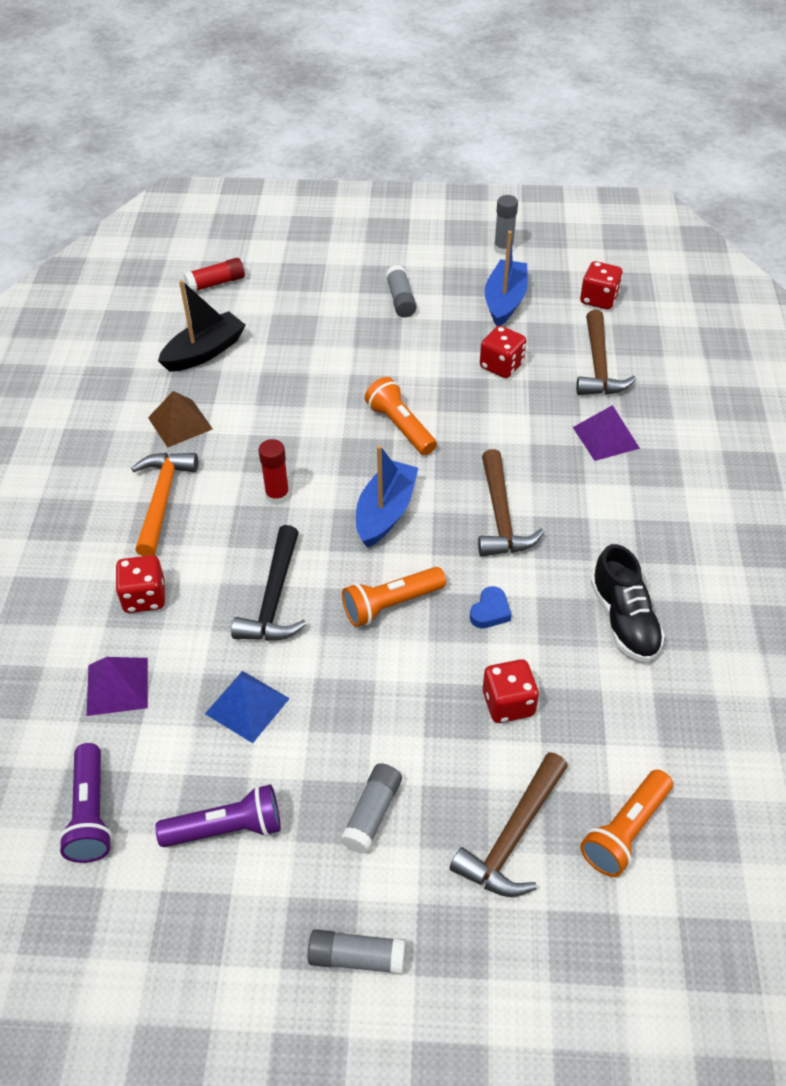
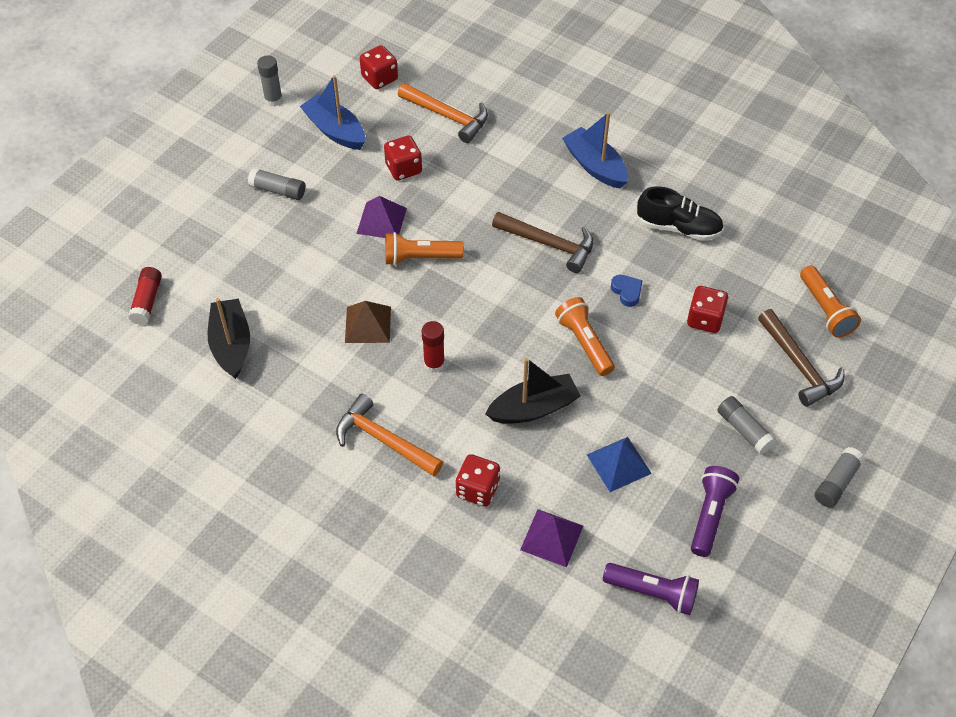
camera: 60 degrees left, 5 degrees up
(180, 423) = (305, 395): brown pyramid -> brown pyramid (368, 324)
(274, 598) = (533, 408): black hammer -> black boat
(385, 512) = (498, 306): blue boat -> blue boat (595, 166)
(391, 604) = (584, 343): orange flashlight -> orange flashlight turned 150 degrees clockwise
(598, 365) = (447, 116): brown hammer -> orange hammer
(605, 437) = (519, 151): purple pyramid -> purple pyramid (381, 220)

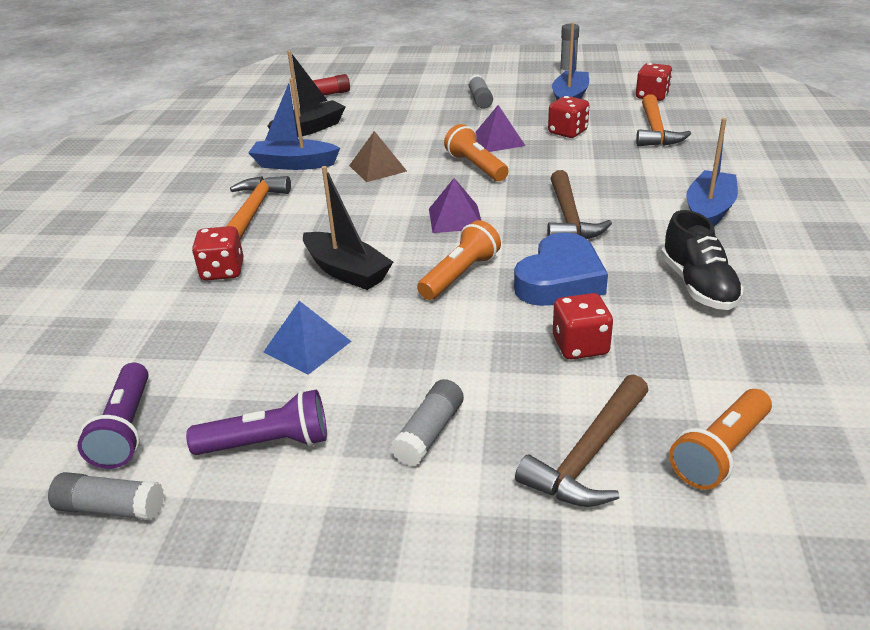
camera: 65 degrees right, 20 degrees down
(308, 382) = (294, 164): none -> blue boat
(434, 364) = (359, 207): red glue stick -> none
(552, 537) = (180, 332): purple pyramid -> purple pyramid (455, 218)
(627, 292) = (560, 280): blue heart -> blue heart, size x2.17
(836, 482) = (400, 566): grey glue stick -> grey glue stick (111, 508)

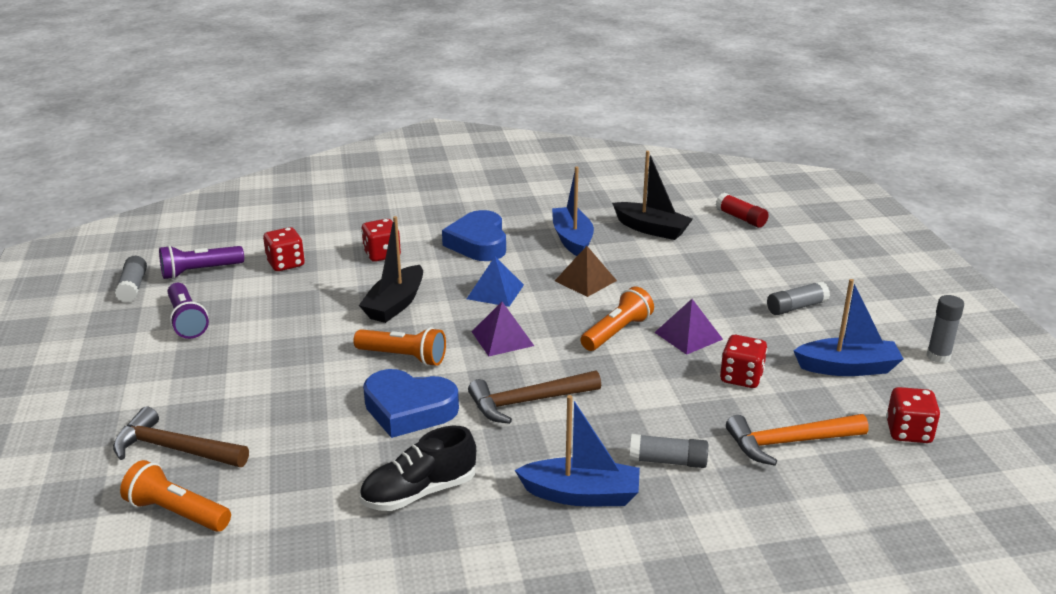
camera: 70 degrees right, 5 degrees down
(254, 211) = (478, 243): orange hammer -> blue heart
(307, 346) = (291, 310): blue pyramid -> blue pyramid (495, 291)
(429, 433) = (197, 378): grey glue stick -> grey glue stick (668, 461)
(580, 346) = (308, 431): red dice -> red dice (286, 264)

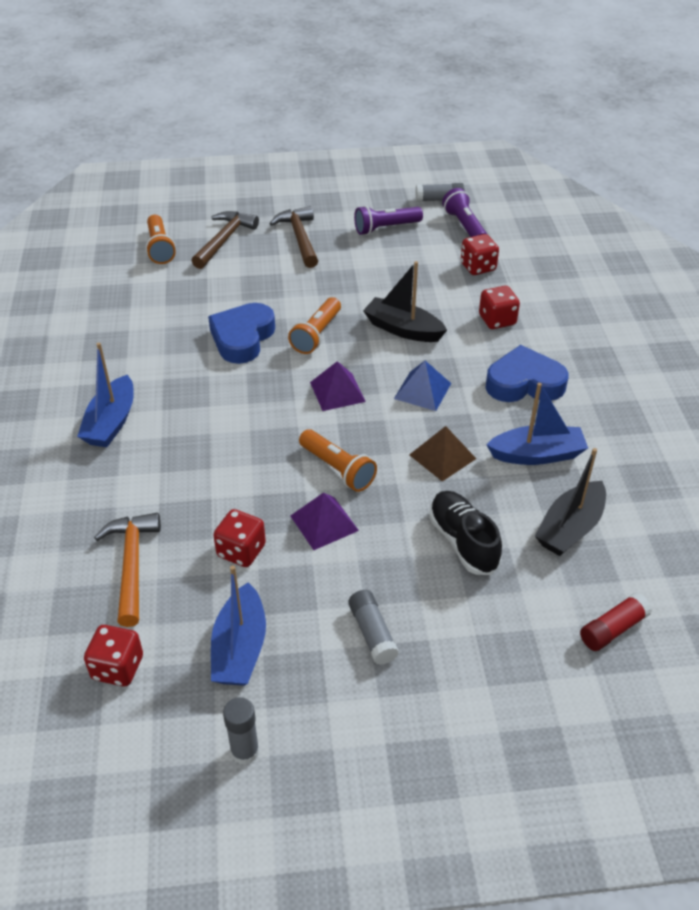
camera: 95 degrees right, 15 degrees up
(177, 512) = (160, 248): orange flashlight -> orange flashlight turned 135 degrees clockwise
(419, 492) = (143, 343): black shoe -> black shoe (463, 542)
(528, 402) = (237, 402): brown hammer -> brown hammer (300, 238)
(668, 461) = (133, 477): grey glue stick -> none

